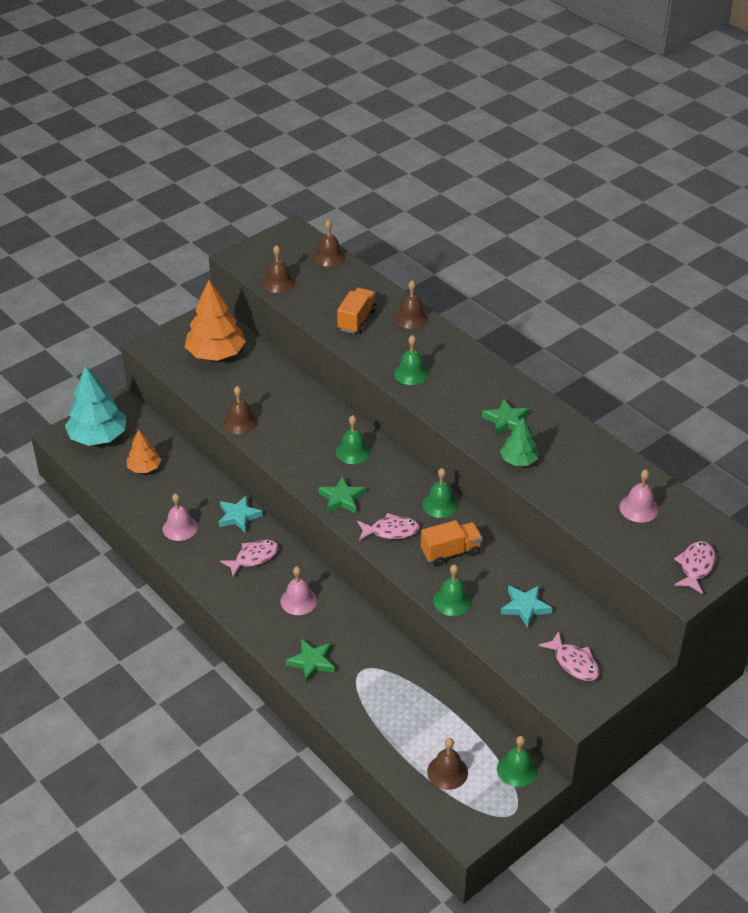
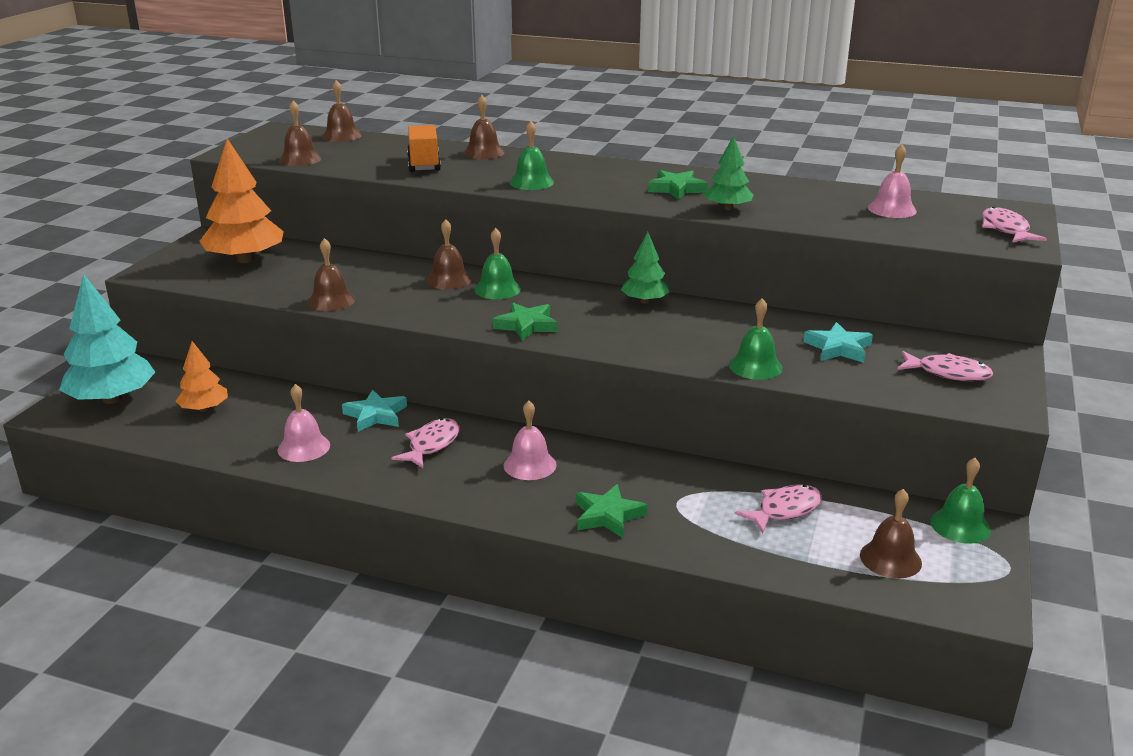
camera: 30 degrees left, 15 degrees down
(329, 428) = (449, 280): none -> brown bell
(391, 531) = (615, 334): pink fish -> pink fish (784, 510)
(440, 504) = (645, 301): green bell -> green tree
(450, 552) = (703, 331): orange truck -> none

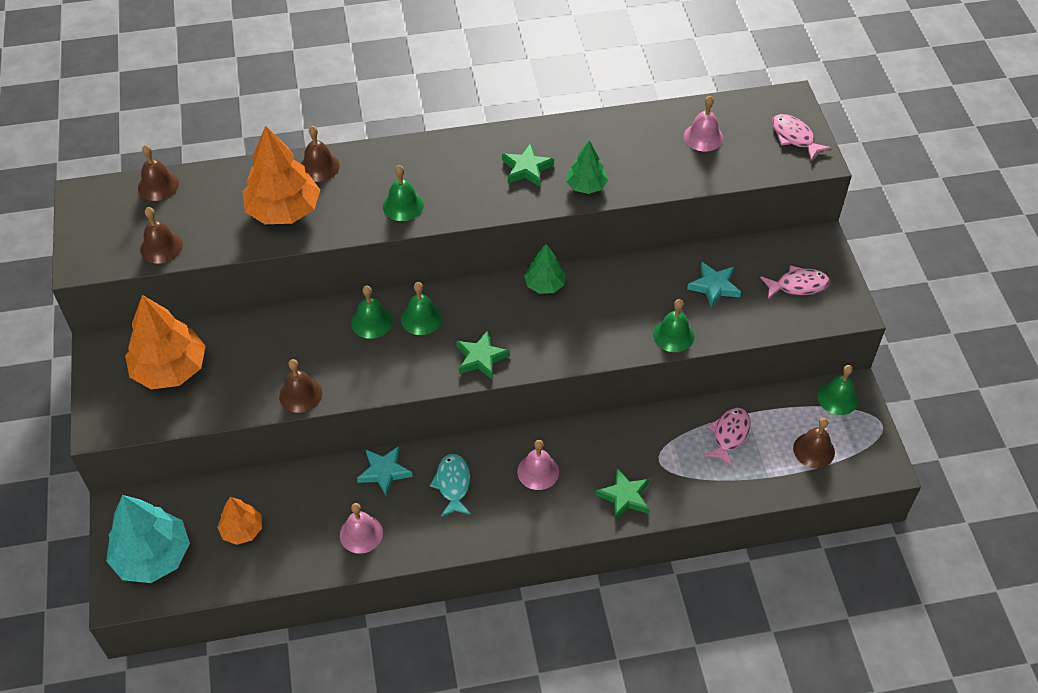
camera: 30 degrees left, 25 degrees up
(424, 164) = (284, 210): orange truck -> orange tree
(431, 445) = (453, 484): pink fish -> turquoise fish
(449, 280) = (371, 322): brown bell -> green bell

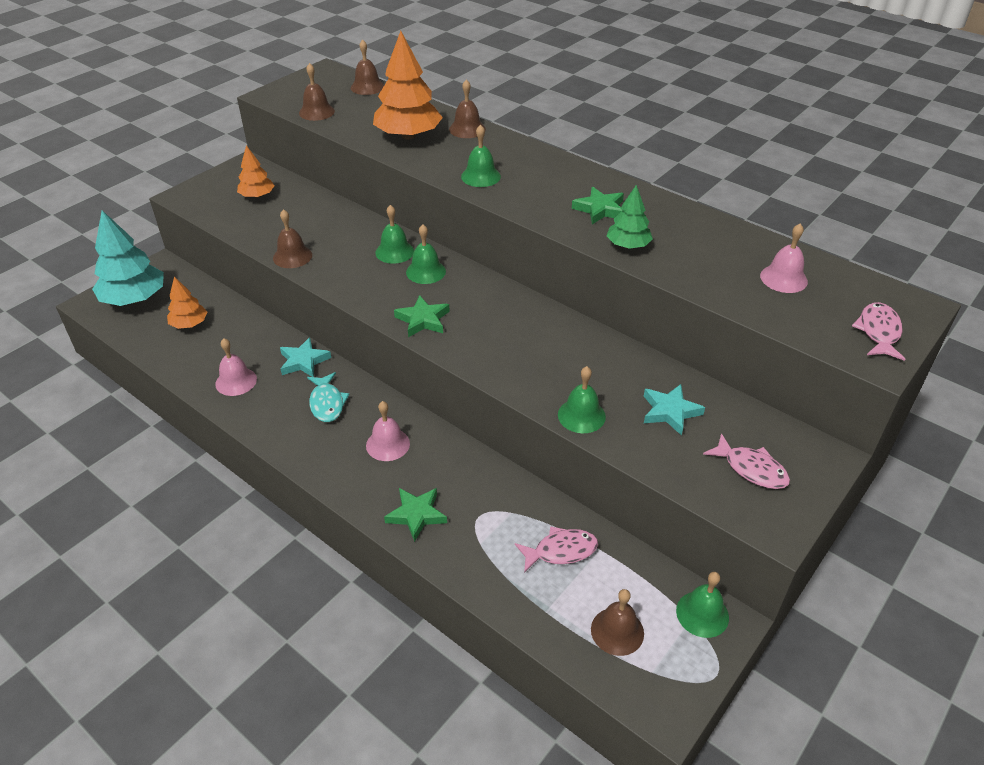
camera: 50 degrees right, 10 degrees down
(170, 369) = (257, 196): orange tree -> orange tree, size x0.56
(453, 484) = (327, 403): turquoise fish -> turquoise fish turned 120 degrees clockwise
(545, 285) = (537, 313): green tree -> none

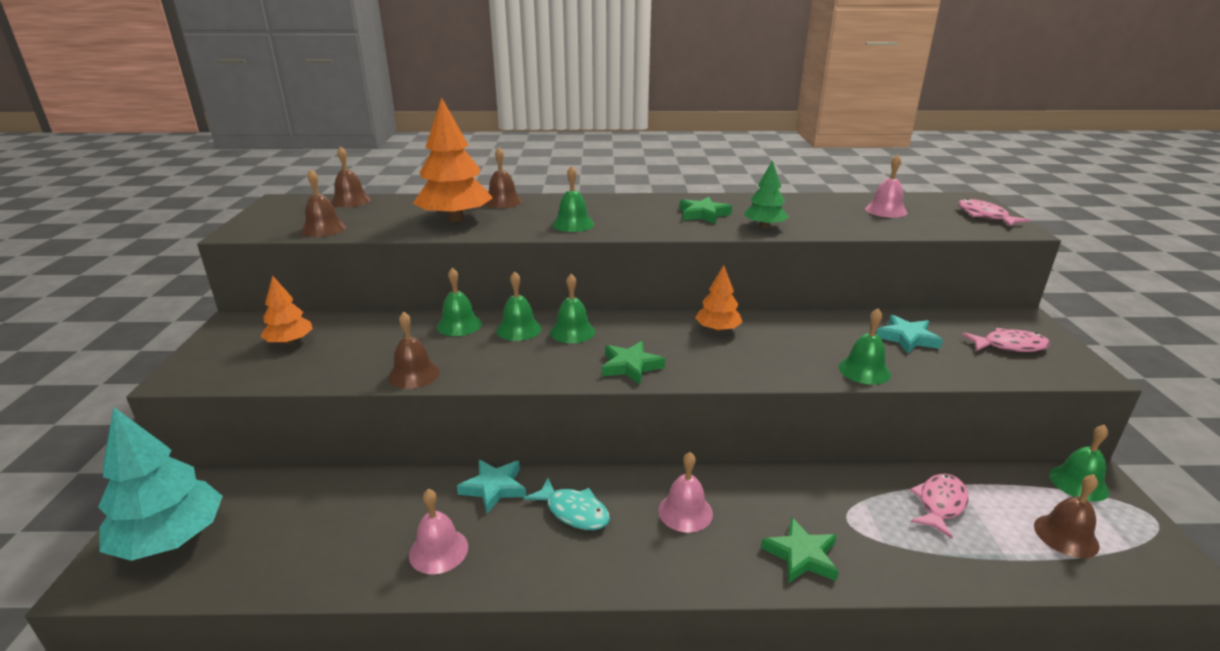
camera: 40 degrees left, 15 degrees down
(189, 324) = (295, 525): orange tree -> orange tree (717, 329)
(363, 229) = (459, 325): none -> green bell

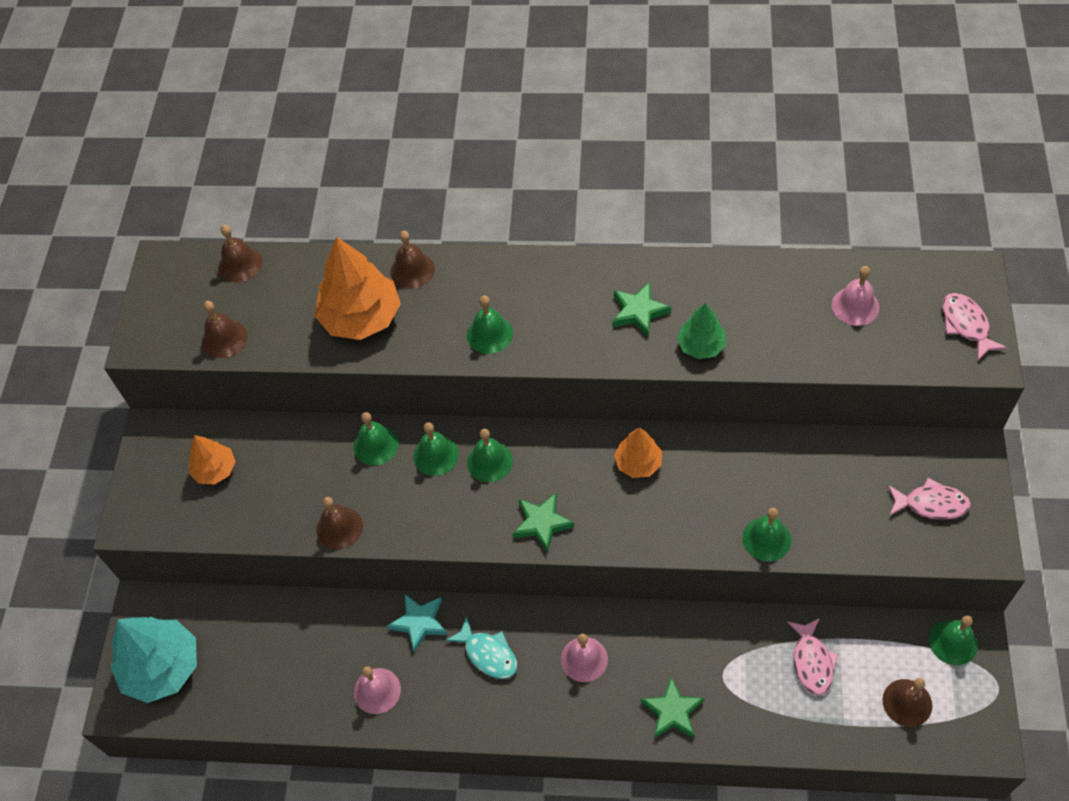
camera: 10 degrees right, 30 degrees up
(907, 338) = (830, 486): turquoise star -> none
(940, 504) = (812, 661): pink fish -> pink fish turned 135 degrees clockwise

